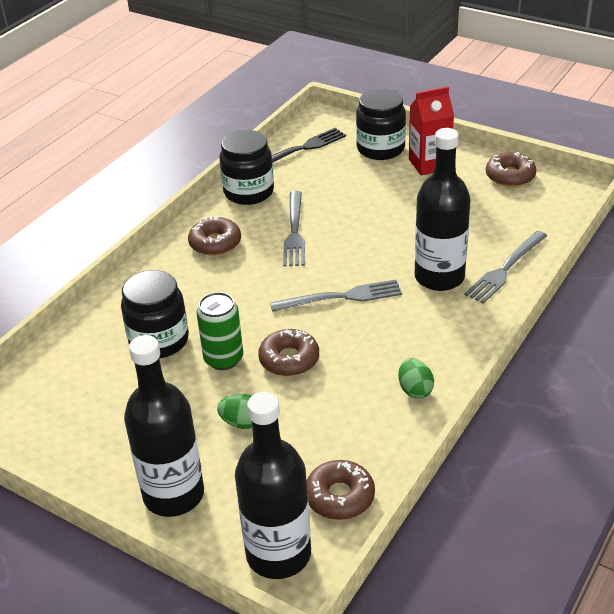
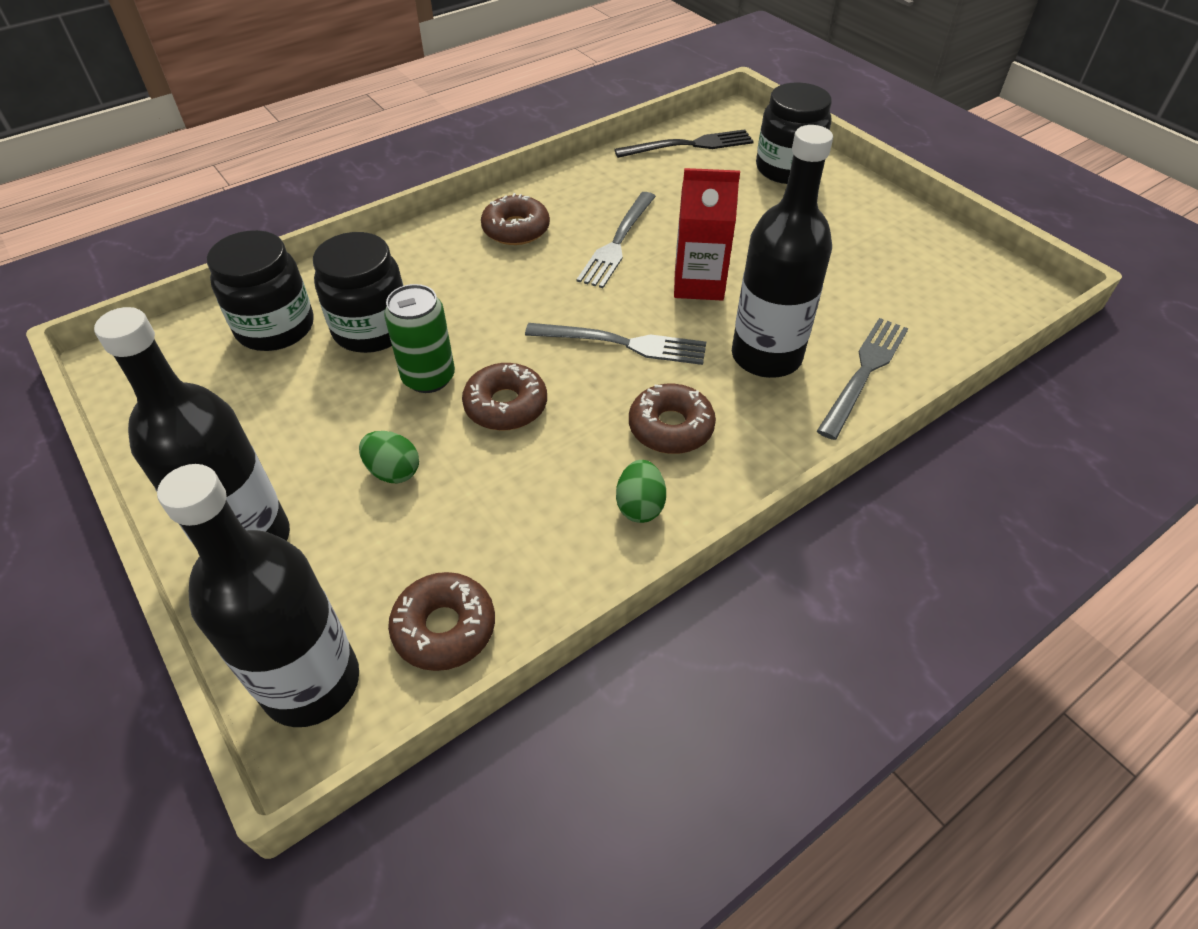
camera: 20 degrees right, 10 degrees up
(249, 192) = (594, 179): black jar -> black jar (275, 328)
(429, 164) = (839, 204): red carton -> red carton (698, 284)
(505, 269) = (864, 373): grey fork -> grey fork turned 150 degrees clockwise
(510, 176) = (940, 248): brown donut -> brown donut (670, 427)

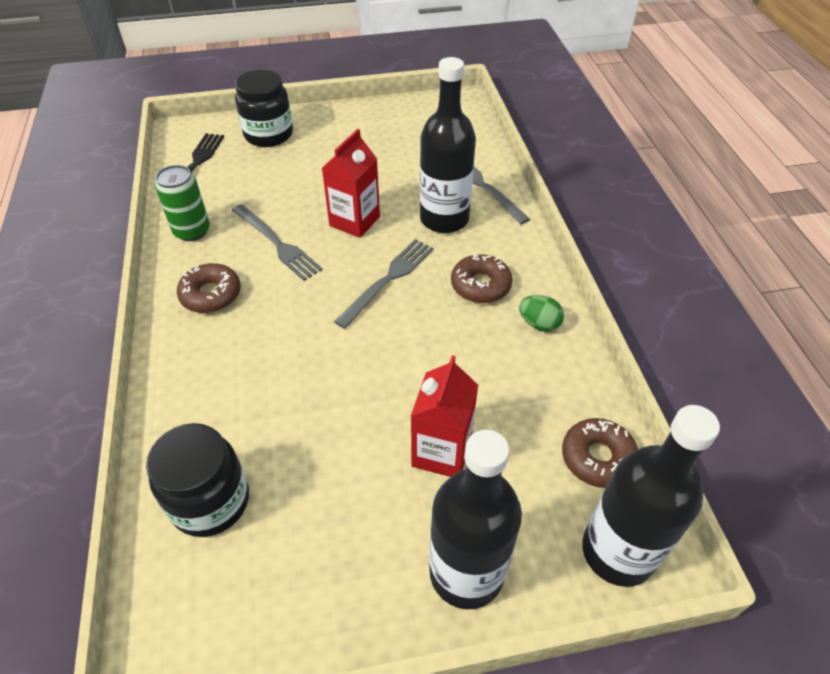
camera: 65 degrees left, 0 degrees up
(372, 329) = (266, 426): black jar -> none
(393, 471) = (441, 452): green egg -> red carton
(428, 378) = (352, 402): green can -> green can (192, 231)
(506, 405) = (411, 363): brown donut -> none

